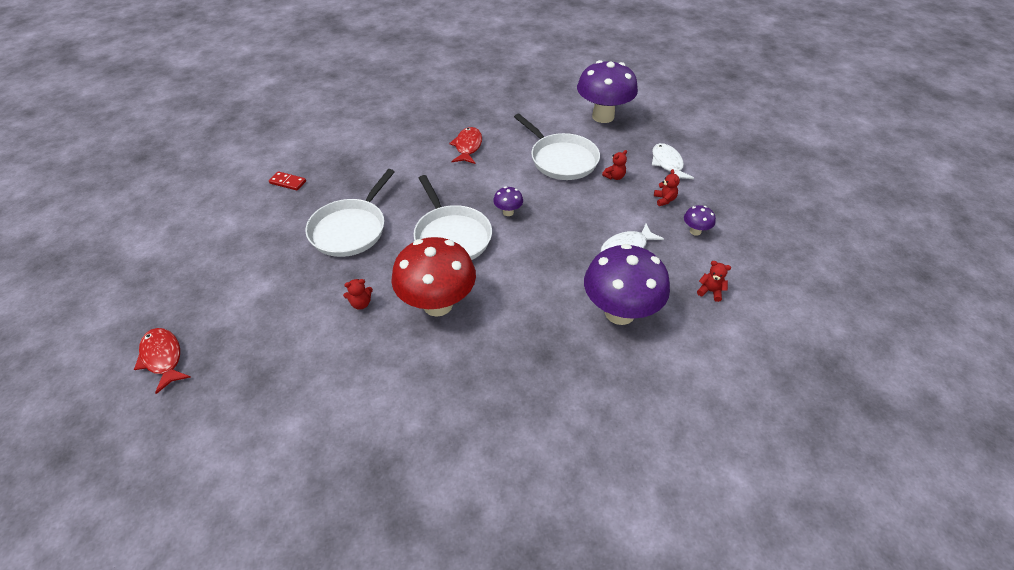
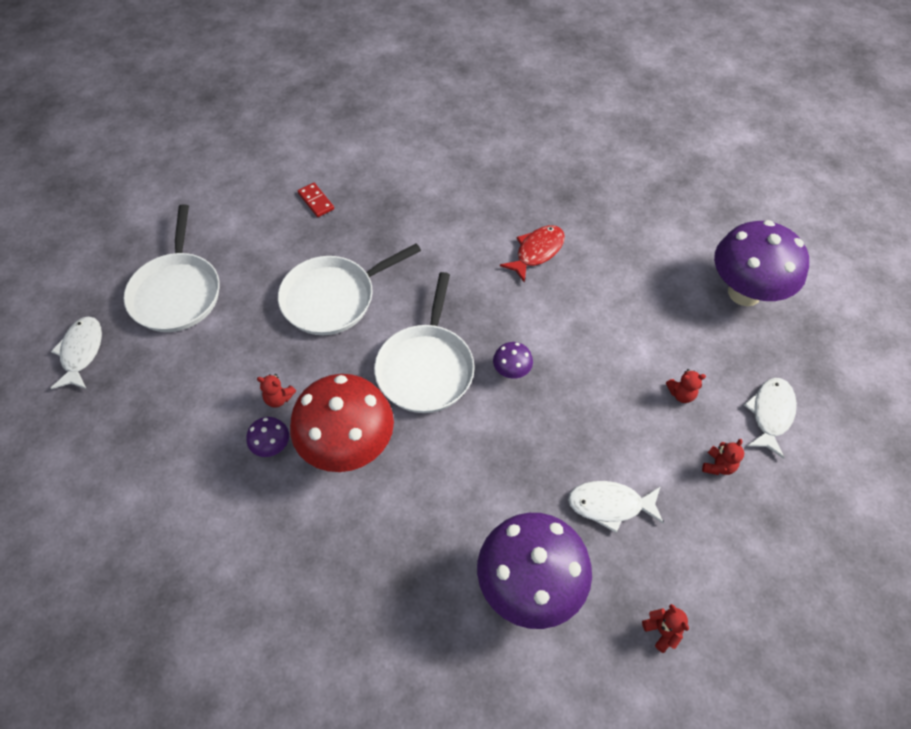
camera: 35 degrees right, 10 degrees up
(163, 358) = (81, 352): red fish -> white fish
(561, 159) = (635, 331): white pan -> white pan (177, 293)
(695, 231) = (718, 536): purple mushroom -> purple mushroom (272, 446)

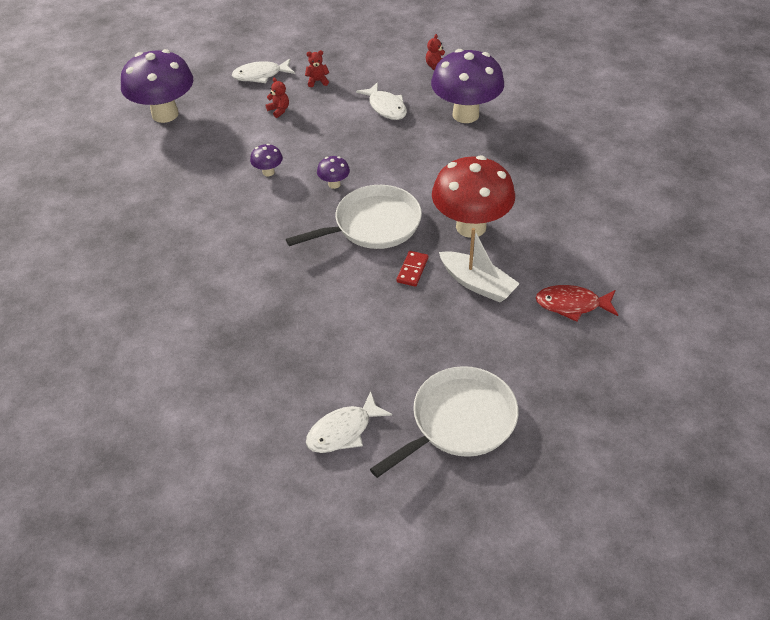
camera: 125 degrees left, 10 degrees down
(81, 352) = (578, 439): white fish -> white fish (343, 431)
(272, 446) = (513, 262): purple mushroom -> purple mushroom (268, 172)
(279, 398) = (477, 284): red teddy bear -> white boat
(316, 201) = (267, 396): red domino -> red domino (412, 270)
(333, 298) = (363, 312): white pan -> none
(537, 252) = (209, 223): red fish -> red fish (572, 305)

